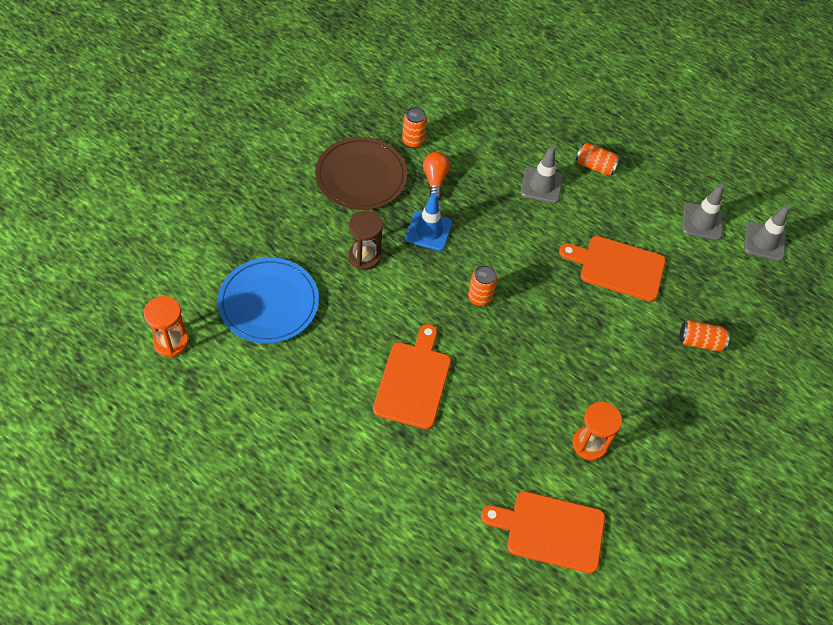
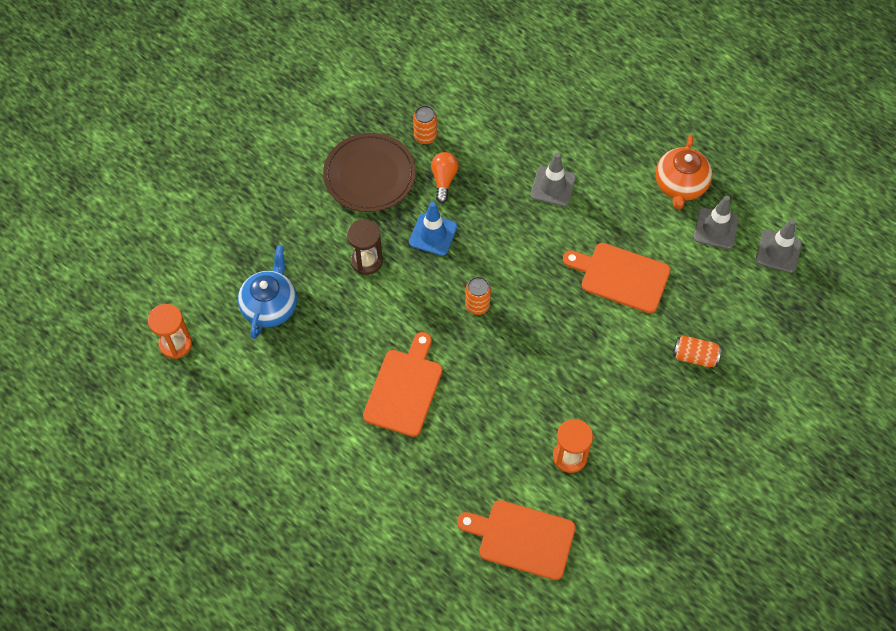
camera: 10 degrees right, 5 degrees up
(268, 302) = (270, 306): blue plate -> blue teapot
(595, 166) = (611, 166): orange can -> none
(663, 183) = (680, 185): none -> orange teapot

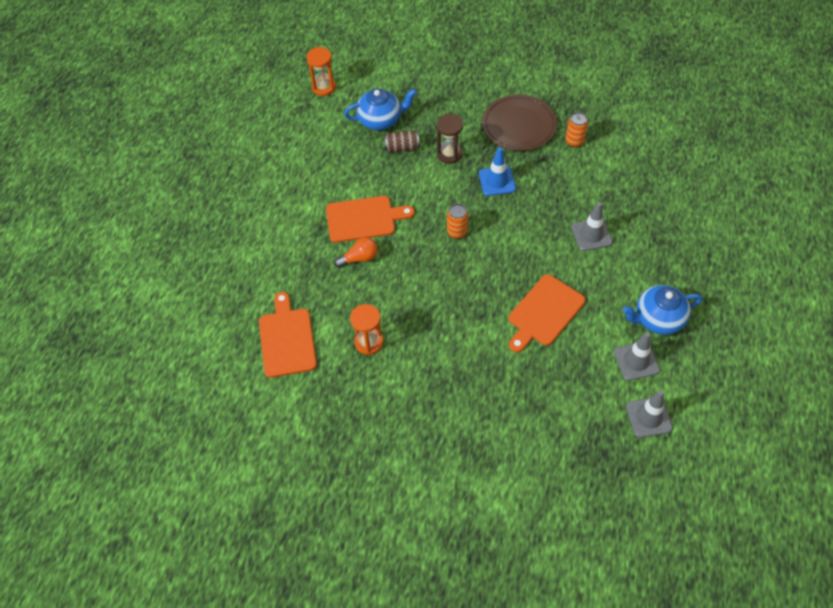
camera: 65 degrees right, 5 degrees down
(326, 303) = (402, 148): none -> brown can
(444, 180) = (546, 167): orange light bulb -> orange light bulb (359, 258)
(621, 276) = (544, 312): orange cutting board -> orange cutting board turned 135 degrees counterclockwise
(680, 185) = (658, 319): orange teapot -> blue teapot
(694, 356) = (506, 393): orange can -> none

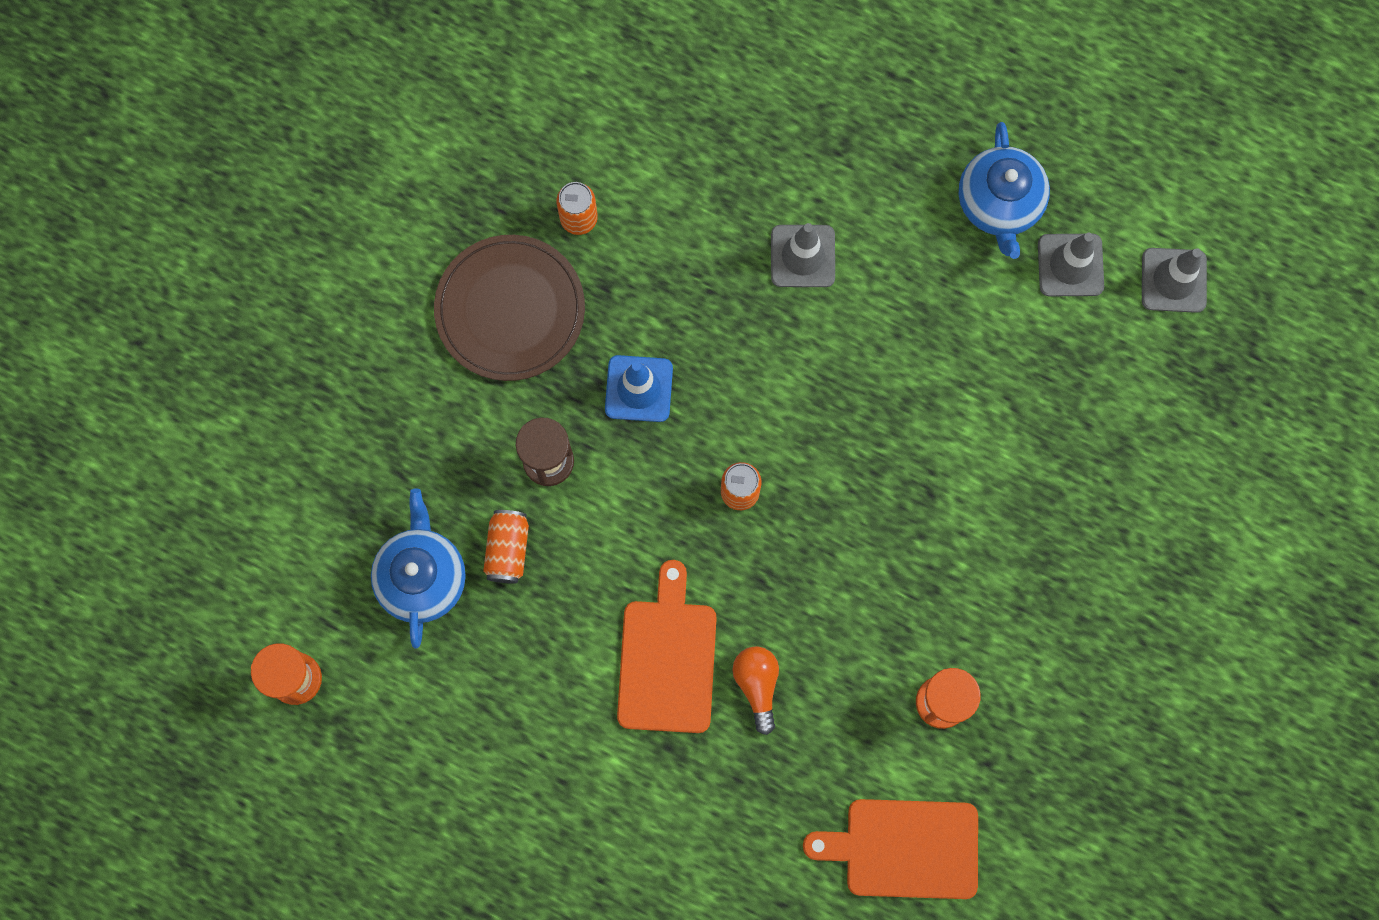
camera: 80 degrees left, 20 degrees up
(402, 148) = (508, 549): brown can -> orange can
(544, 312) = (946, 385): orange cutting board -> none

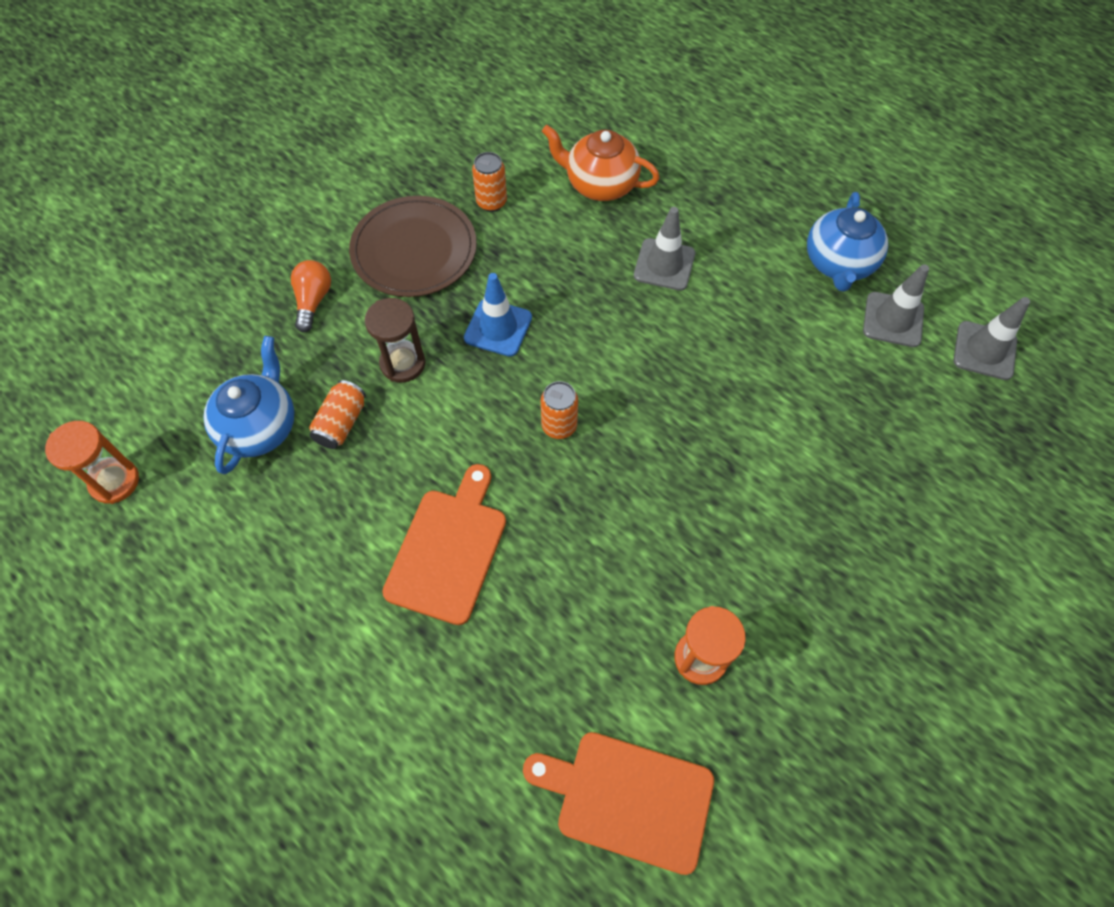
camera: 15 degrees right, 15 degrees down
(700, 159) = (600, 184): none -> orange teapot
(757, 685) = (525, 595): orange light bulb -> orange light bulb (313, 301)

